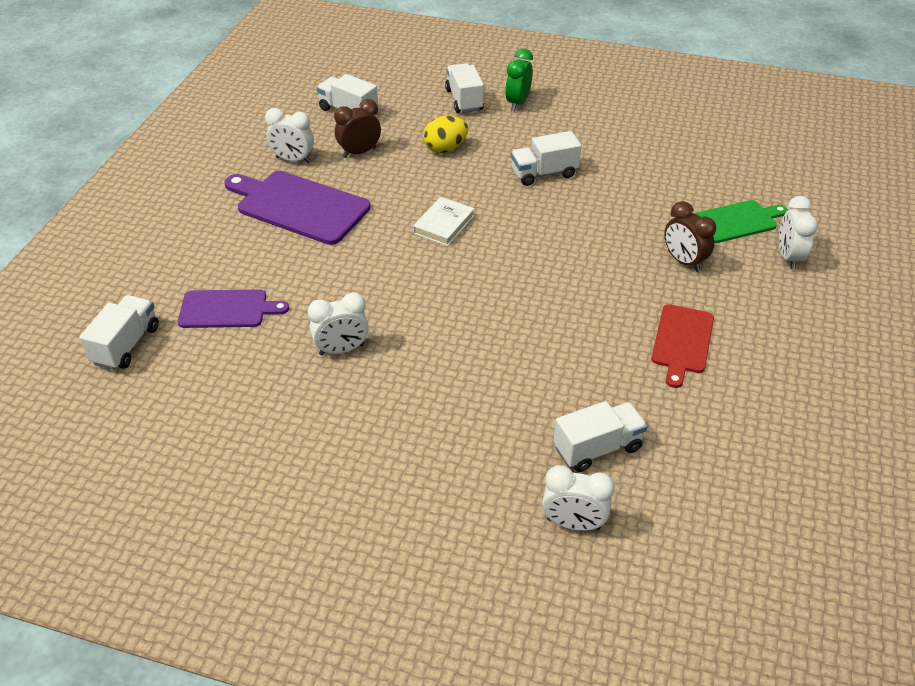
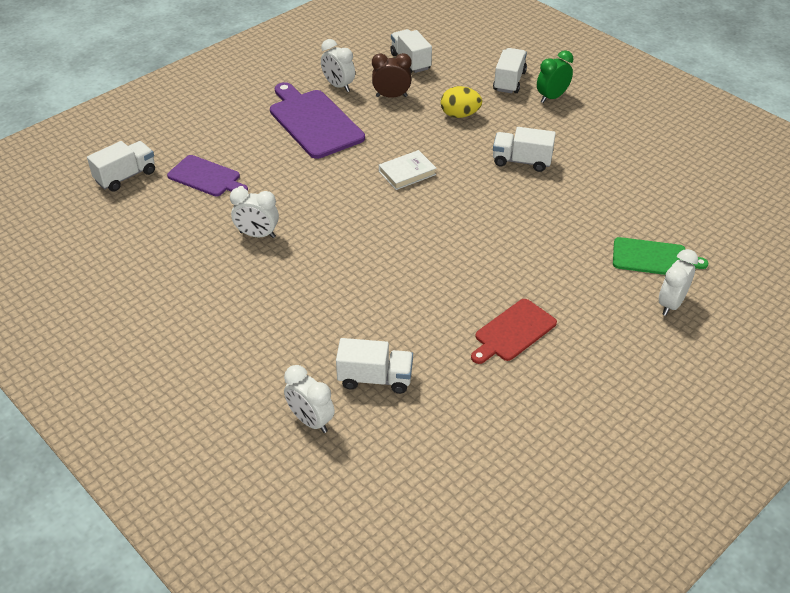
camera: 30 degrees right, 0 degrees up
(683, 261) = (574, 272): brown clock -> none

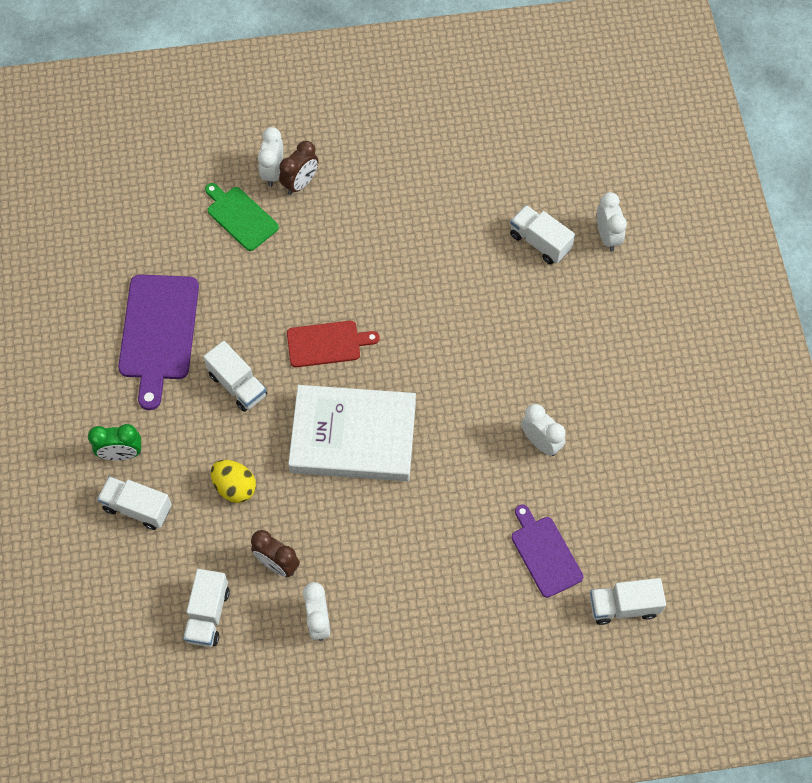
camera: 145 degrees left, 20 degrees up
(314, 122) = (387, 573): purple cutting board -> purple cutting board (158, 332)
(407, 173) = (353, 437): white book -> white book, size x2.26
(509, 81) = (137, 508): white truck -> white truck turned 60 degrees clockwise
(513, 332) = (410, 219): red cutting board -> red cutting board (327, 343)
(638, 308) = (300, 183): none -> brown clock
(671, 304) = (273, 172): white clock -> white clock turned 120 degrees clockwise

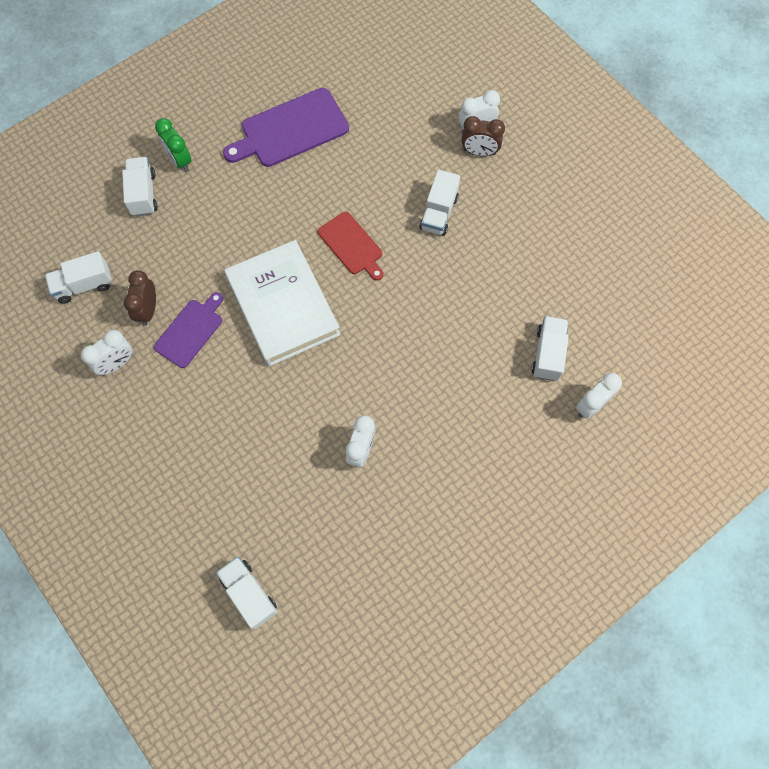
camera: 60 degrees right, 5 degrees up
(235, 487) = (195, 248): yellow egg -> none
(238, 385) = (279, 204): white truck -> white truck (439, 213)
(240, 217) = (422, 128): green cutting board -> none
(545, 553) = (262, 504): purple cutting board -> purple cutting board (190, 331)

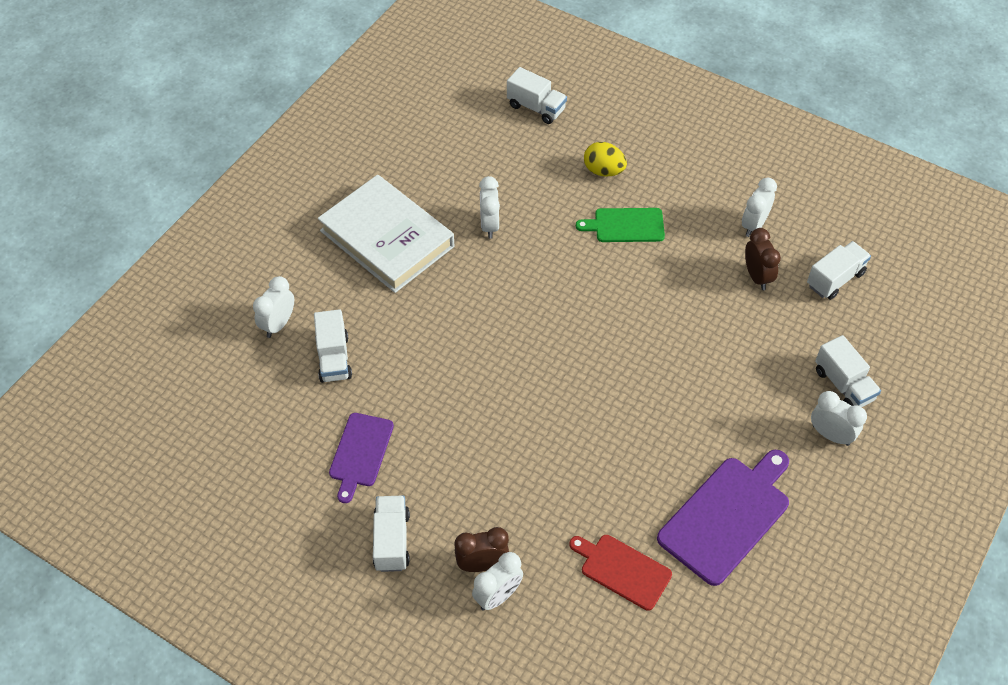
camera: 160 degrees right, 15 degrees down
(180, 160) = (830, 435): green clock -> white clock
(190, 331) = (704, 271): purple cutting board -> purple cutting board (360, 453)
(221, 478) = (603, 171): none -> yellow egg
(233, 404) = (625, 225): none -> green cutting board
(283, 306) = (626, 320): white book -> white book (387, 239)
(352, 245) = (585, 402): red cutting board -> red cutting board (622, 570)
(439, 213) = (503, 470): white truck -> white truck (392, 541)

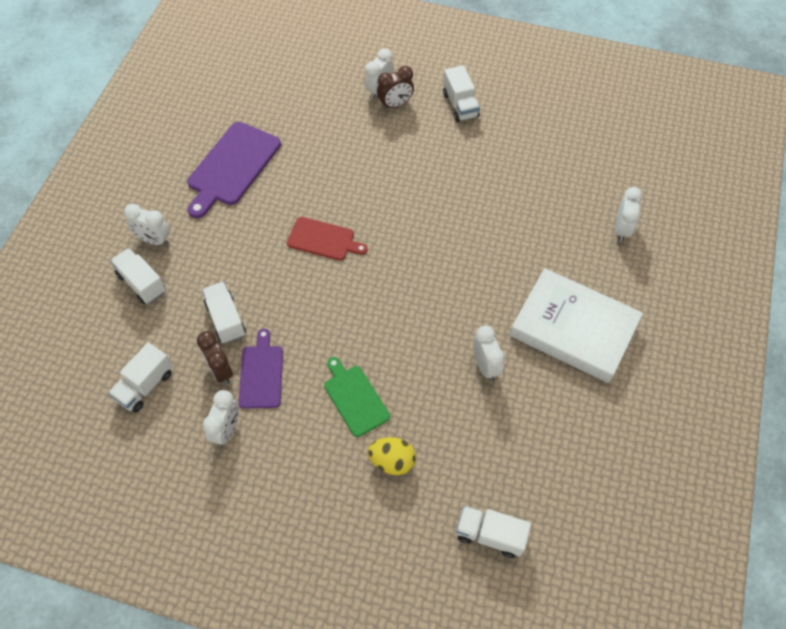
camera: 165 degrees right, 5 degrees up
(334, 358) = (562, 213): white truck -> white truck (226, 319)
(360, 453) = (507, 152): purple cutting board -> purple cutting board (261, 373)
(622, 570) = (301, 120): red cutting board -> red cutting board (323, 239)
(625, 225) = (355, 398): green cutting board -> green cutting board turned 105 degrees counterclockwise

